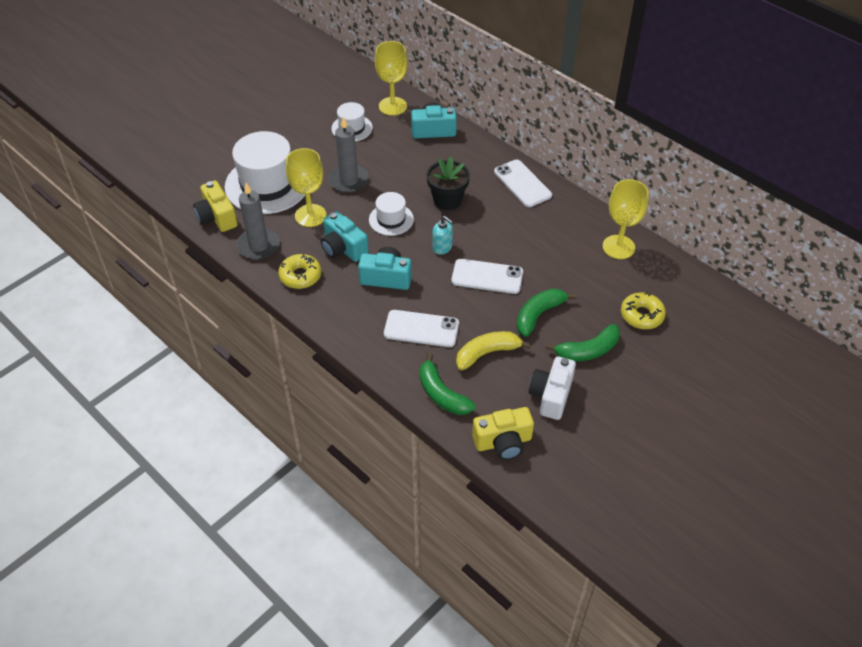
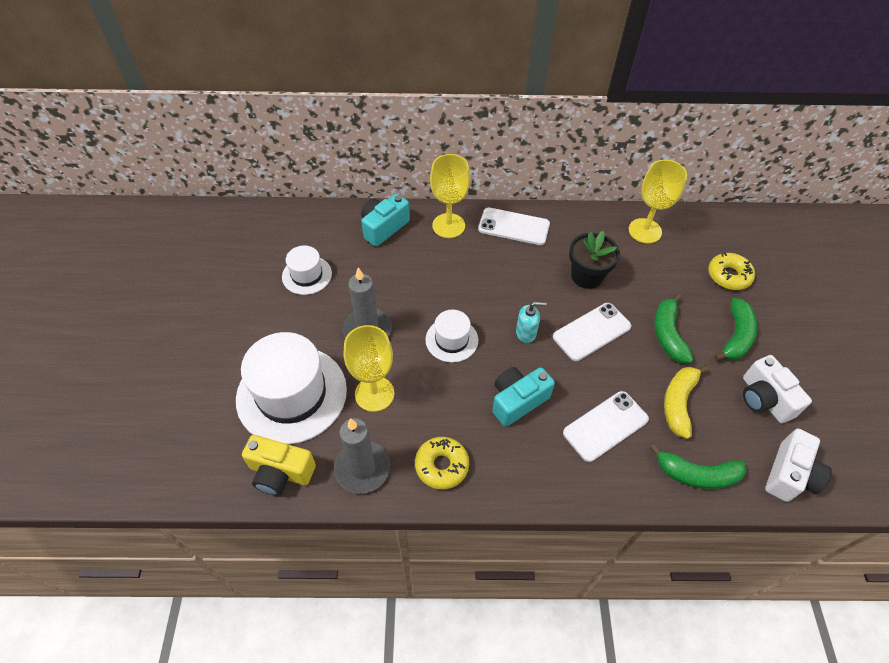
camera: 45 degrees left, 5 degrees up
(343, 248) = (445, 403): turquoise camera -> none
(392, 106) = (319, 228): yellow goblet -> yellow goblet (448, 226)
(447, 200) = (475, 285): black flower pot -> black flower pot (587, 276)
(503, 442) = (789, 475): yellow camera -> white camera

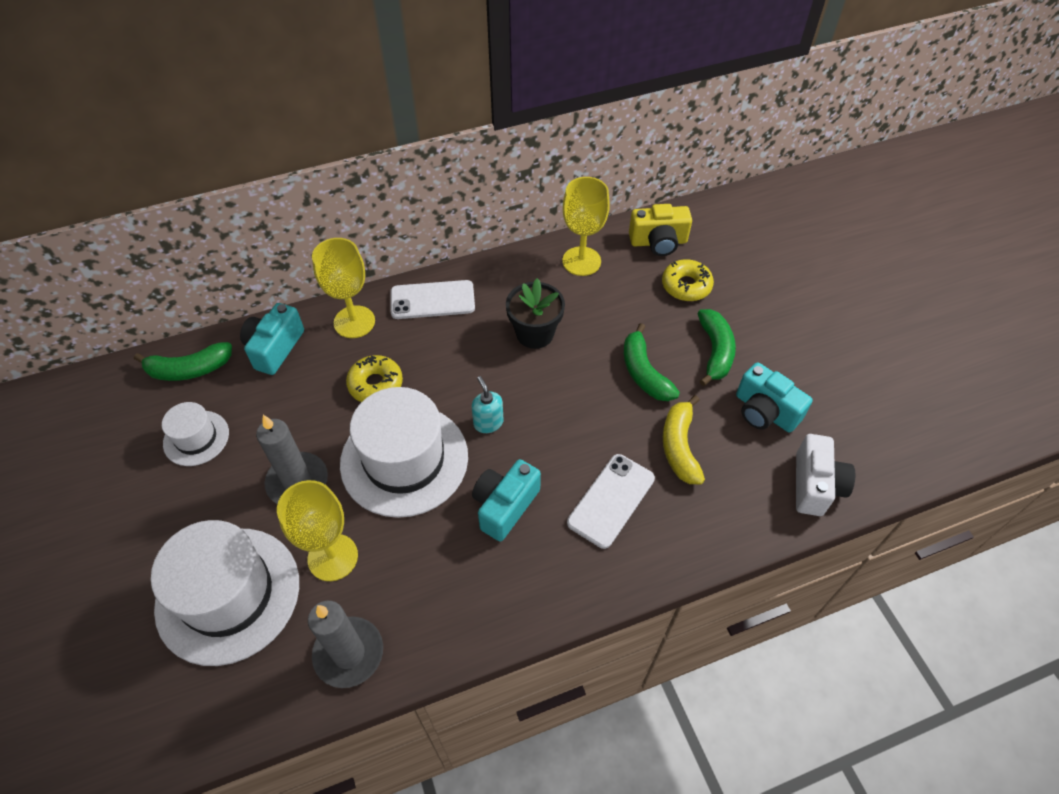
camera: 20 degrees left, 0 degrees up
(280, 472) = (247, 697): yellow camera -> yellow camera (658, 242)
(442, 465) = (443, 614): yellow donut -> yellow donut (375, 384)
(451, 340) = (404, 459): white hat -> white hat, size x1.95
(526, 333) = (488, 423): turquoise soap dispenser -> turquoise soap dispenser turned 90 degrees counterclockwise
(591, 332) = (561, 397): white phone -> none
(697, 474) = (723, 519): green banana -> green banana (189, 369)
(764, 399) = (764, 411): white camera -> turquoise camera

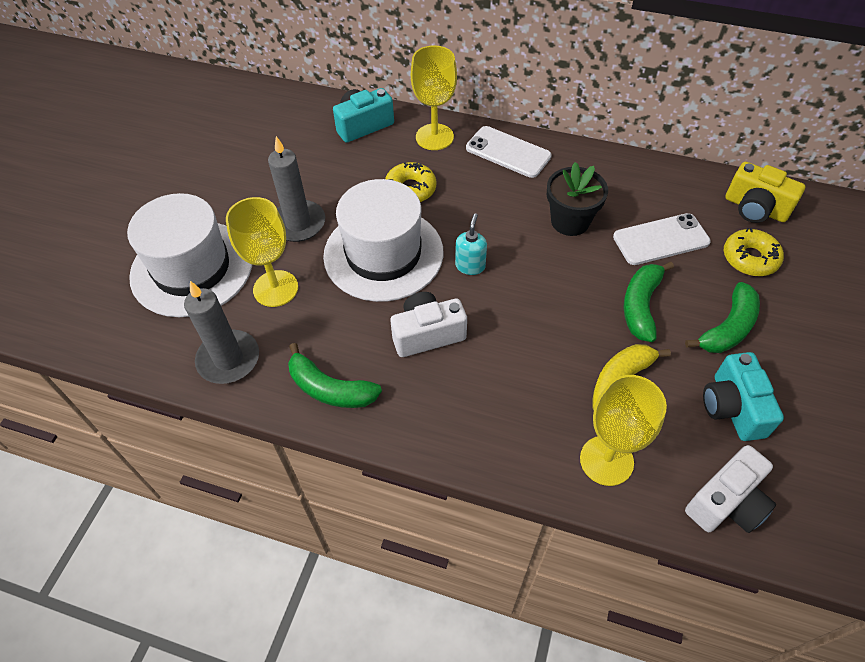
camera: 40 degrees right, 0 degrees up
(189, 369) = (296, 109): green banana -> green banana (330, 389)
(196, 438) = (261, 156): white hat -> none
(505, 506) = (427, 334): turquoise camera -> white camera
(581, 261) = (664, 187): yellow goblet -> yellow goblet (606, 460)
(611, 500) = (517, 386): white phone -> white phone (661, 239)

